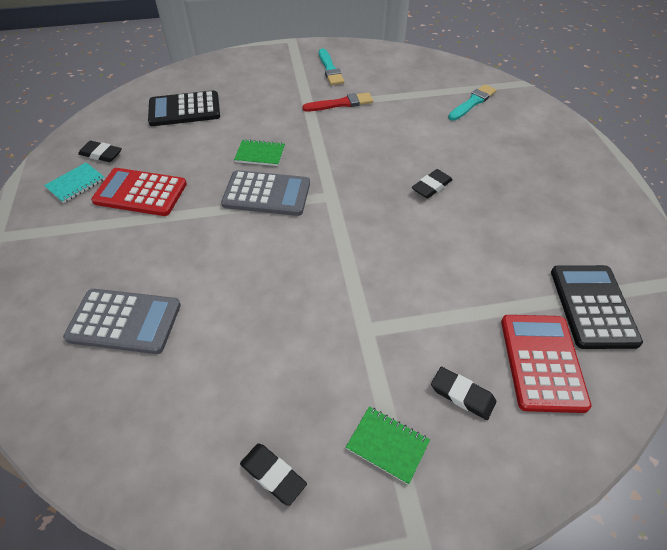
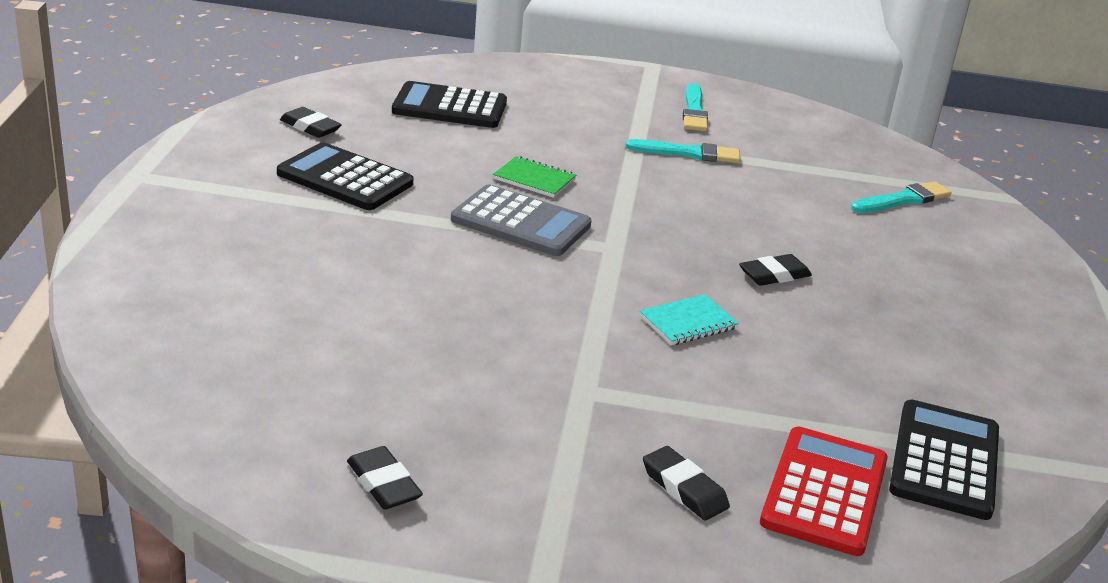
camera: 15 degrees right, 20 degrees down
(76, 184) = (263, 149): turquoise notebook -> turquoise notebook (688, 322)
(124, 321) = (264, 296): grey calculator -> none
(140, 193) = (345, 179): red calculator -> black calculator
(341, 103) = (688, 153): red brush -> turquoise brush
(387, 445) = (550, 502): green notebook -> none

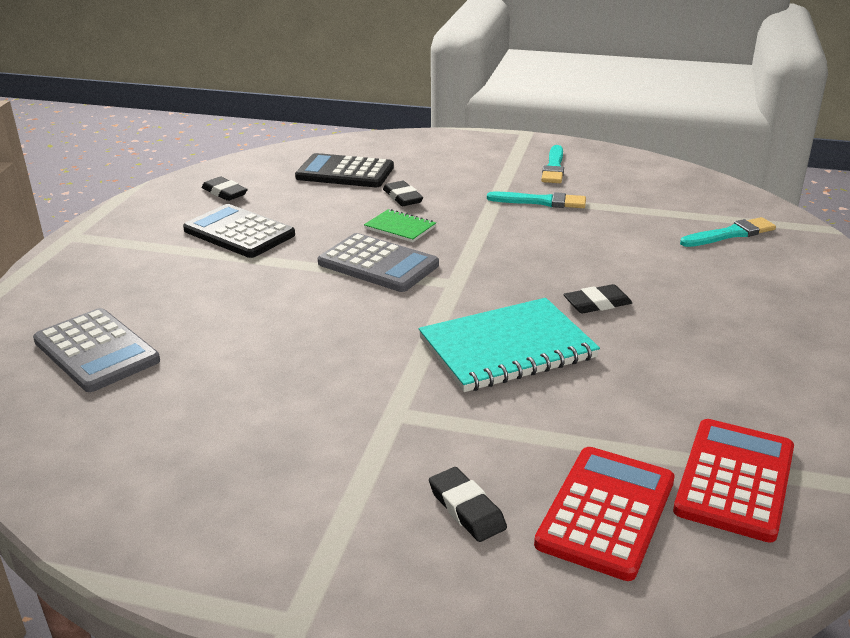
camera: 10 degrees right, 0 degrees up
(224, 317) = (96, 351): none -> grey calculator
(384, 483) = (182, 504): black eraser -> black eraser (403, 197)
(688, 322) = (507, 348): turquoise notebook -> turquoise notebook, size x2.01
(944, 460) = (735, 479): black calculator -> red calculator

